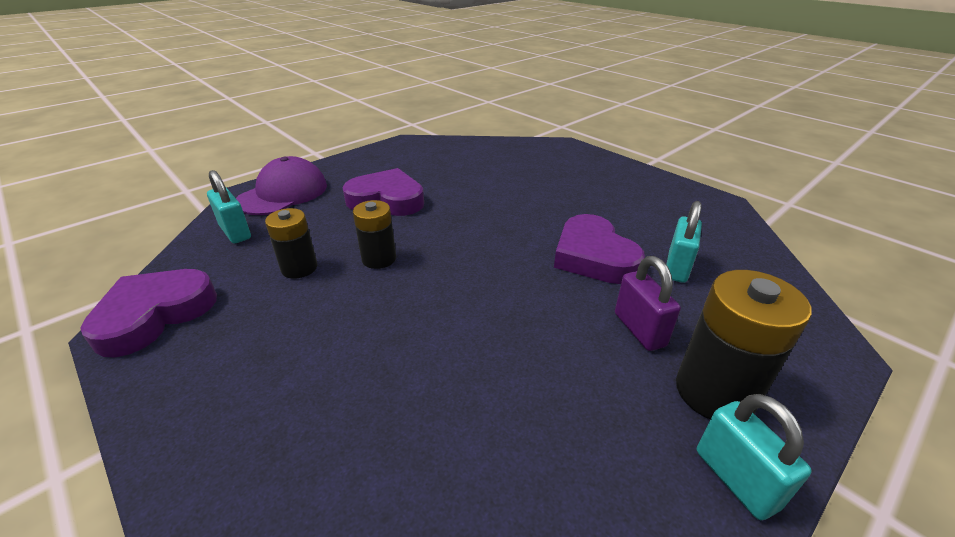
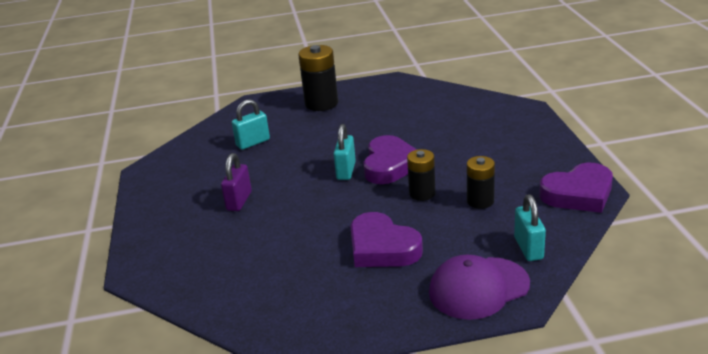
camera: 145 degrees left, 5 degrees down
(593, 256) = (287, 159): purple heart -> purple heart (390, 165)
(639, 329) = (318, 125): purple padlock -> purple padlock (239, 201)
(735, 479) = (350, 88): turquoise padlock -> turquoise padlock (346, 171)

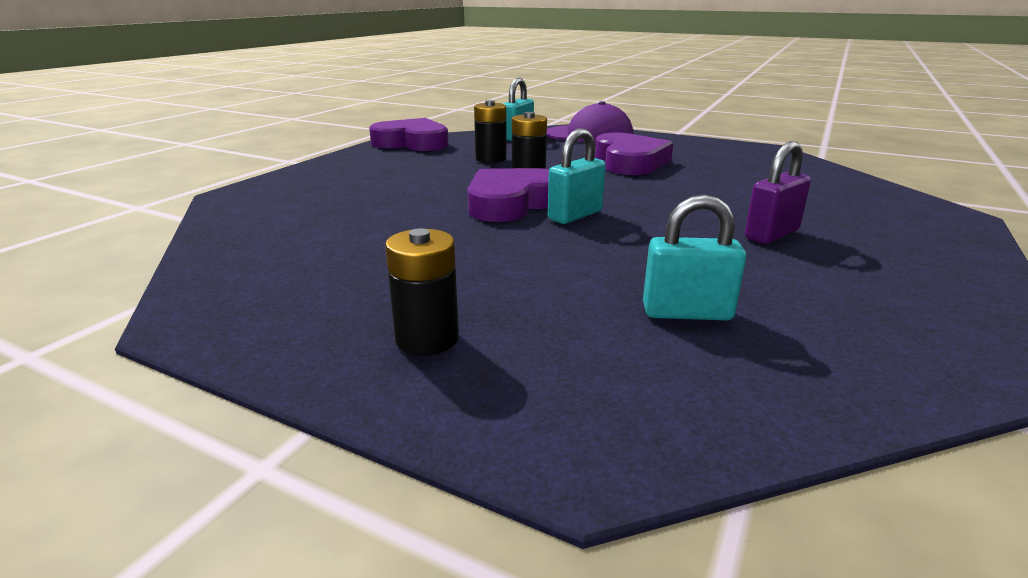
camera: 145 degrees left, 5 degrees down
(321, 103) = (427, 339): black battery -> black battery, size x0.63

